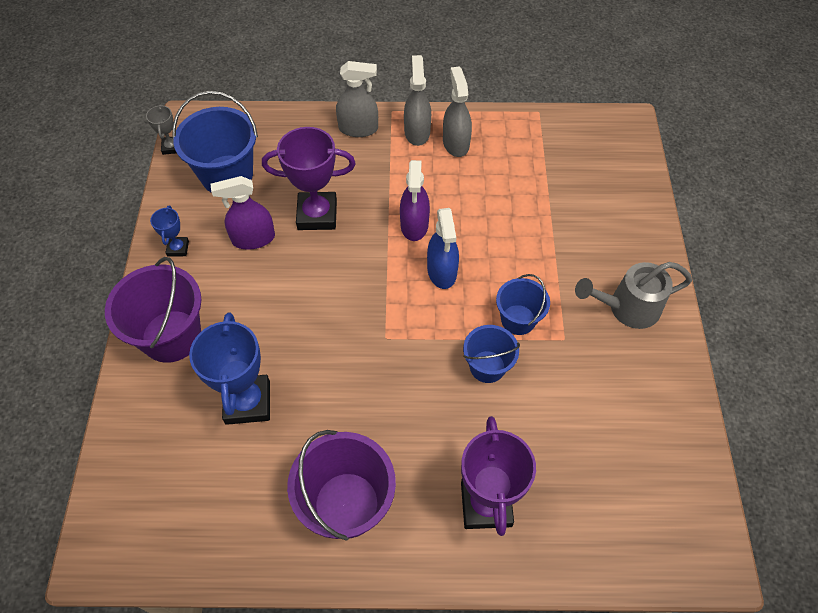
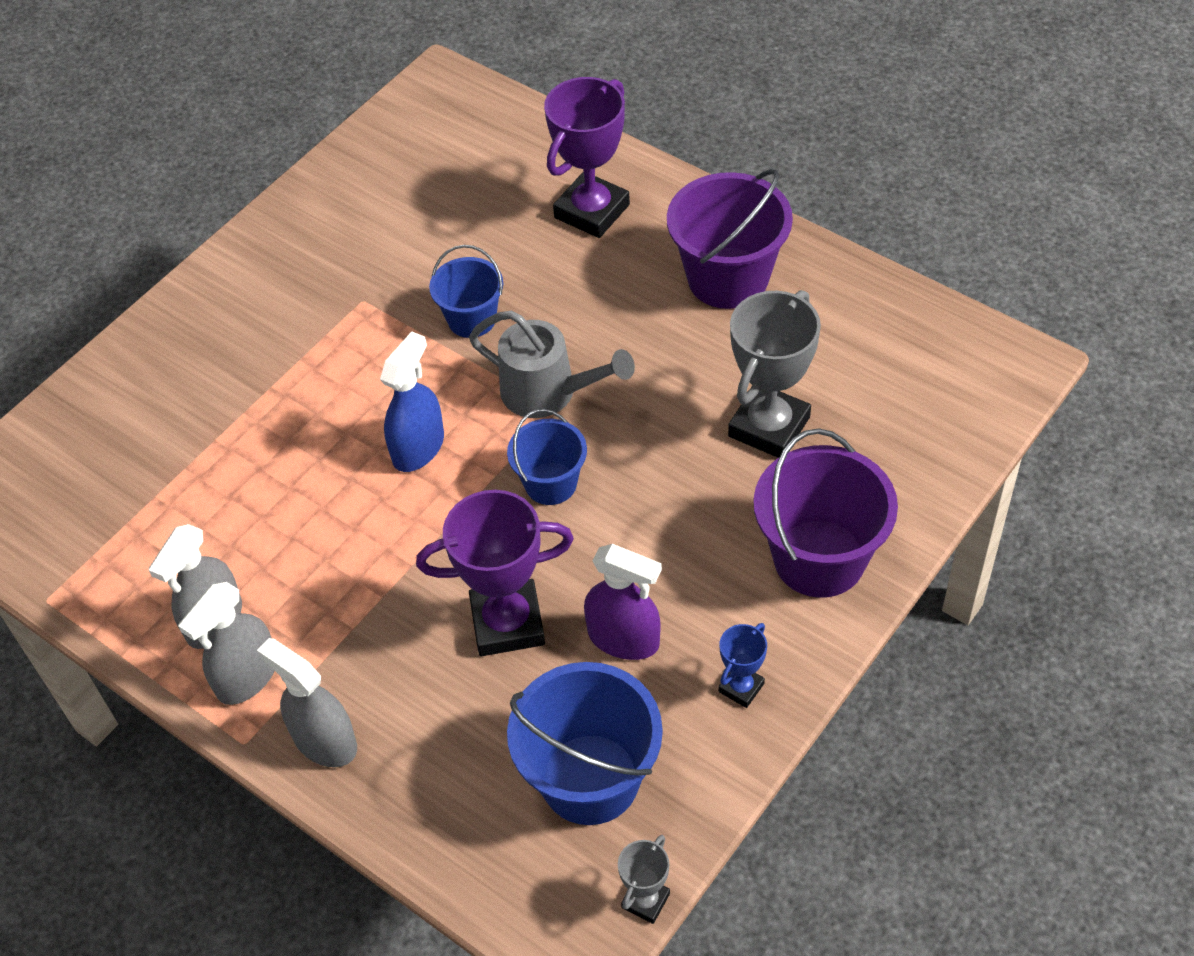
camera: 140 degrees left, 5 degrees down
(248, 402) = (769, 427): blue trophy -> grey trophy
(317, 215) = (507, 623): purple trophy -> purple trophy turned 45 degrees counterclockwise
(414, 225) = (393, 528): purple spray bottle -> none
(518, 319) = (389, 345): blue bucket -> blue bucket (551, 483)
(626, 308) = (261, 292): grey watering can -> grey watering can (549, 393)

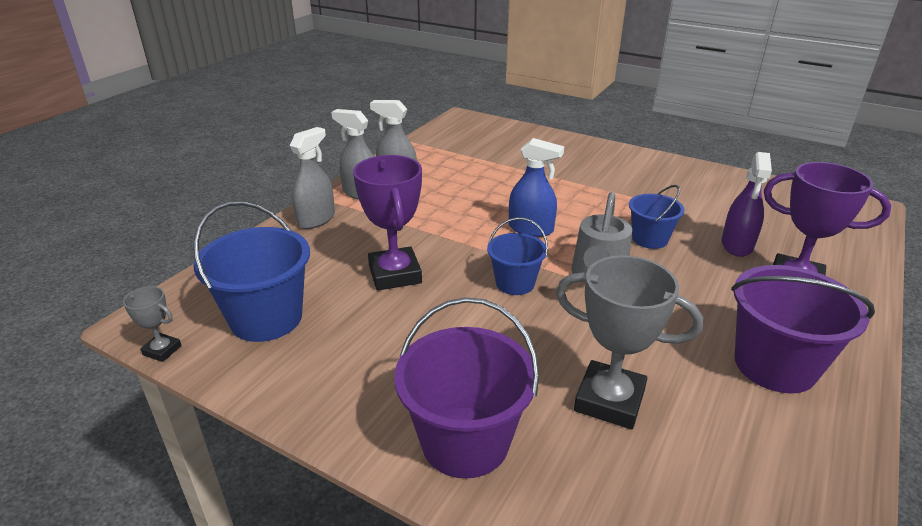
camera: 80 degrees right, 20 degrees down
(624, 638) = (380, 326): purple spray bottle -> purple spray bottle (737, 245)
(741, 687) = (330, 393): blue trophy -> none

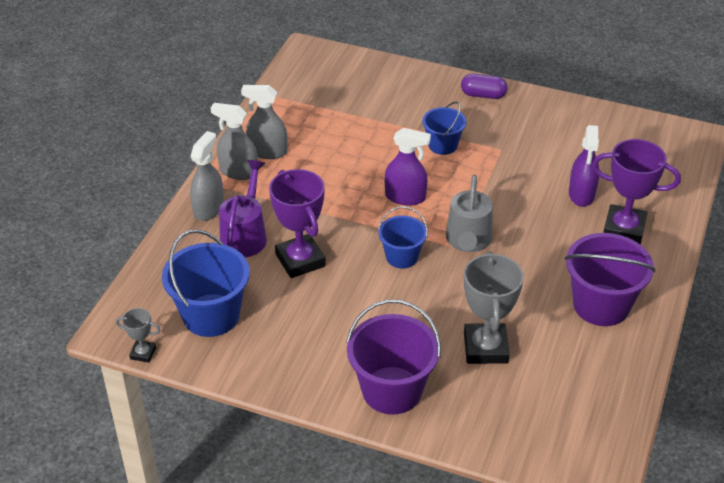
camera: 10 degrees left, 10 degrees up
(344, 245) = (245, 235): none -> purple watering can
(531, 229) = (405, 197): blue spray bottle -> purple spray bottle
(609, 400) = (485, 348): grey trophy -> grey trophy turned 75 degrees clockwise
(626, 158) = (483, 95): none -> purple capsule
(649, 239) = (508, 196): blue bucket -> blue bucket (442, 145)

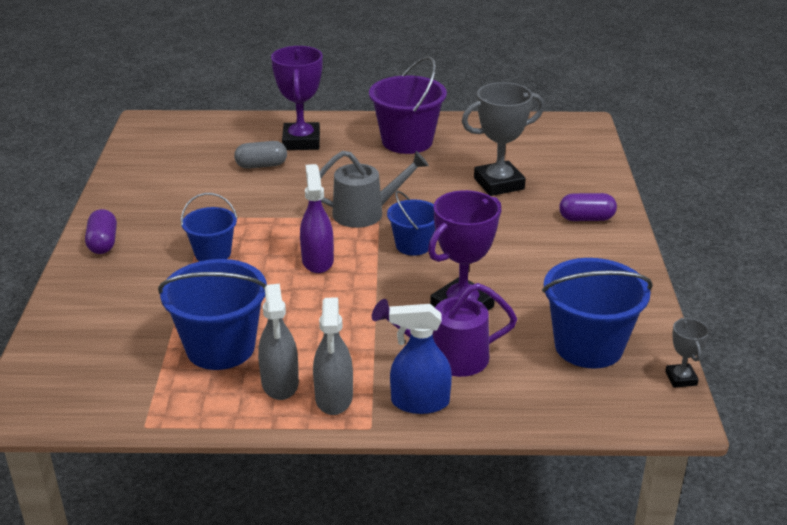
camera: 110 degrees left, 10 degrees down
(208, 208) = (420, 402): grey spray bottle -> blue spray bottle
(321, 132) = (220, 348): none -> blue bucket
(392, 390) = (586, 218): purple bucket -> purple capsule
(581, 194) = (261, 165): purple spray bottle -> grey capsule

